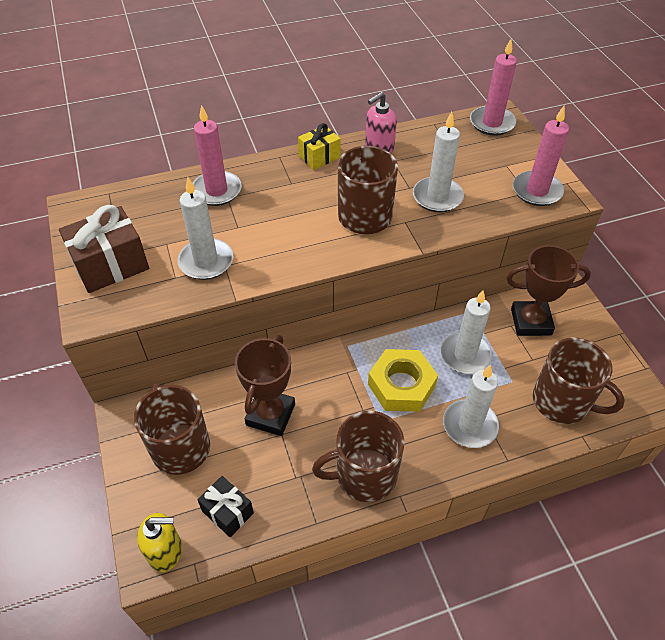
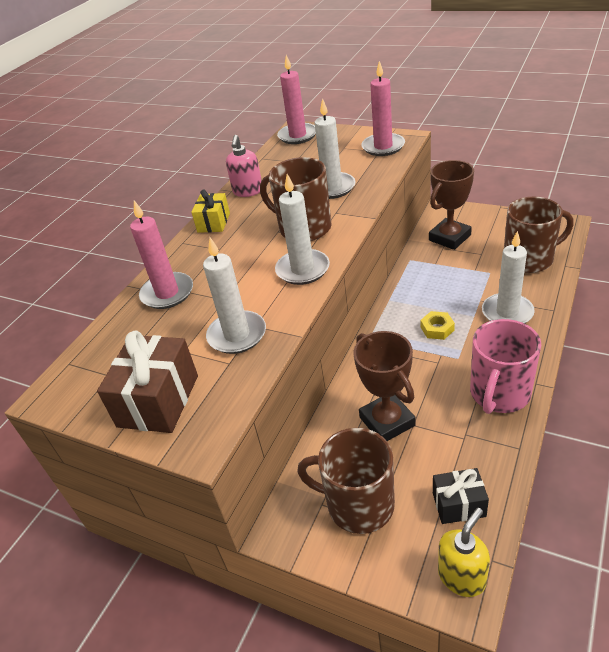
camera: 40 degrees left, 10 degrees down
(364, 475) = (499, 393): brown mug -> pink mug
(401, 385) = (437, 328): yellow nut -> yellow nut, size x0.52
(465, 355) = (444, 282): white candle -> white candle (302, 269)

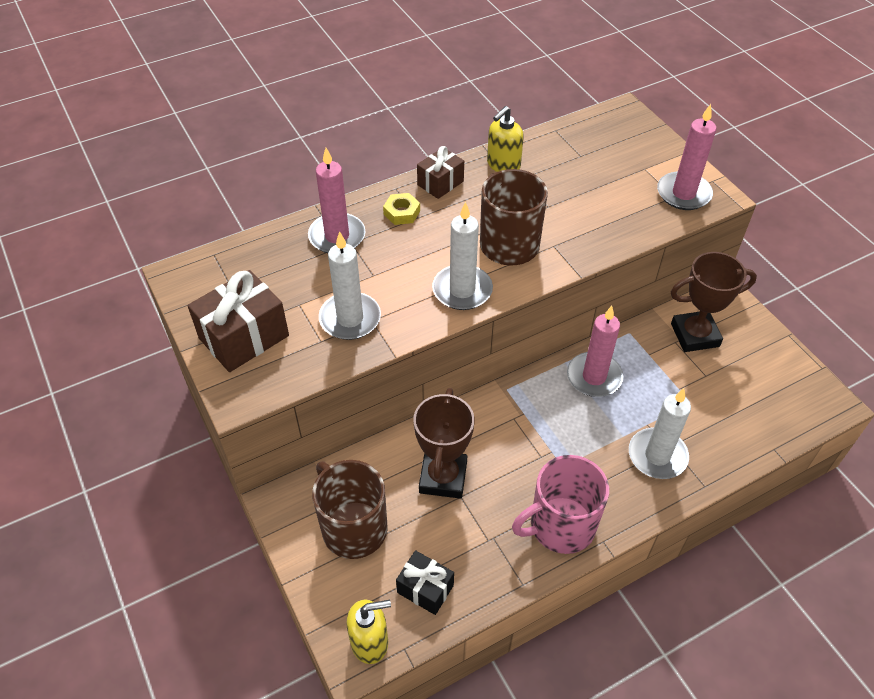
camera: 30 degrees right, 10 degrees up
(213, 223) = (440, 183): yellow gift -> brown gift
(248, 191) = (503, 165): pink soap dispenser -> yellow soap dispenser
(298, 136) = (617, 122): pink candle -> pink candle (594, 377)
(332, 188) = (581, 213): white candle -> none
(437, 328) = (575, 424): yellow nut -> yellow nut (402, 212)
(529, 259) = (746, 416): brown mug -> none

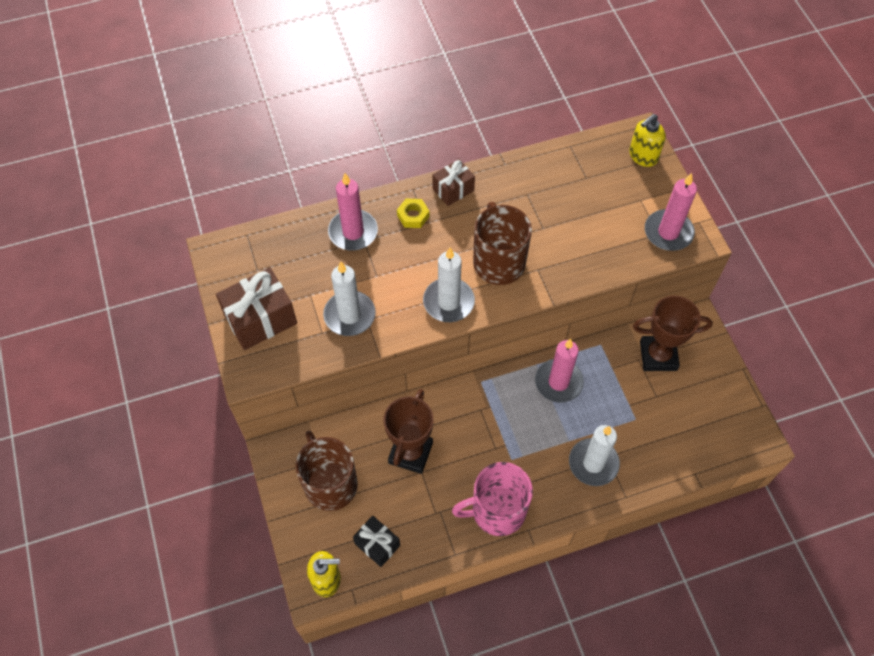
camera: 10 degrees right, 10 degrees up
(503, 165) = (513, 178): yellow soap dispenser -> yellow soap dispenser (643, 156)

